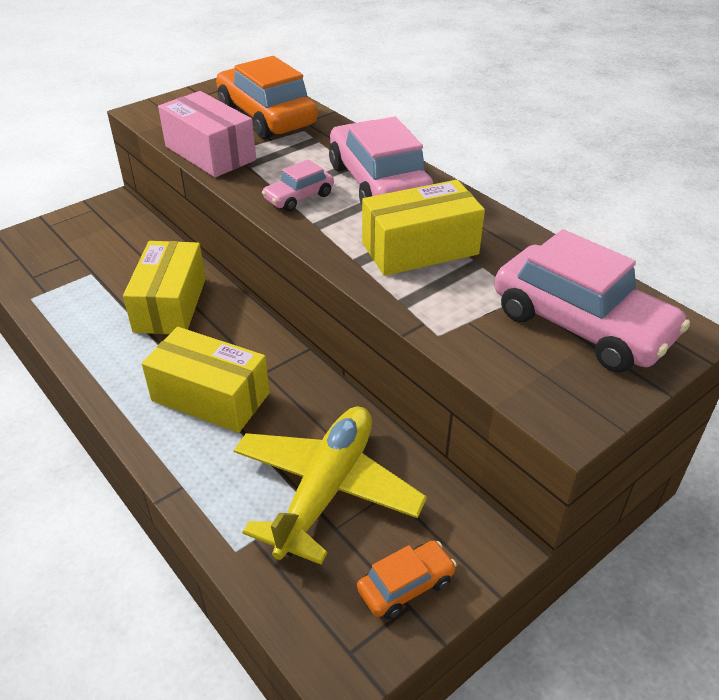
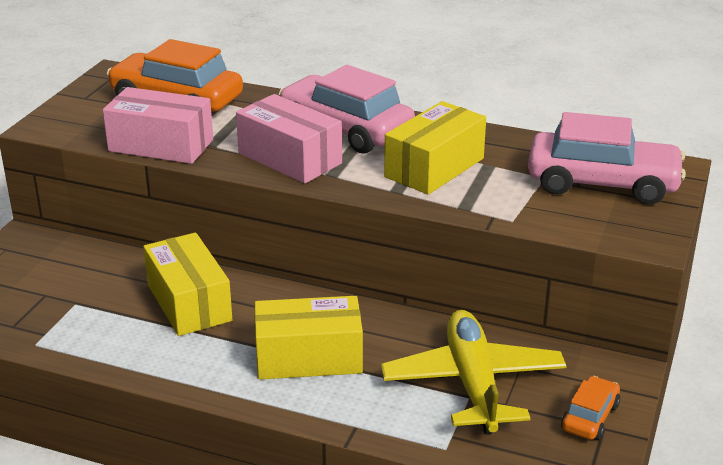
camera: 30 degrees left, 10 degrees down
(299, 197) = (290, 158): pink car -> pink box

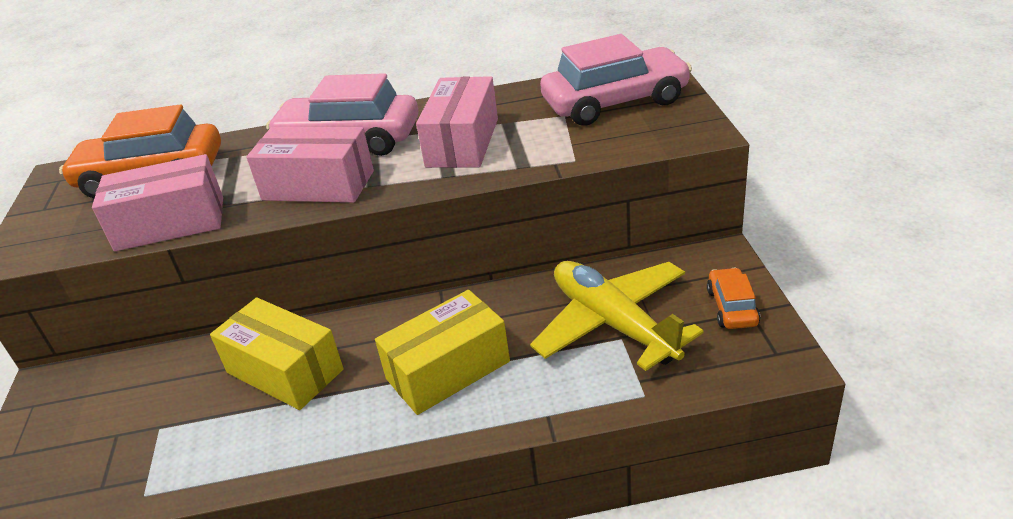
camera: 25 degrees left, 5 degrees up
(434, 168) = (462, 142): yellow box -> pink box

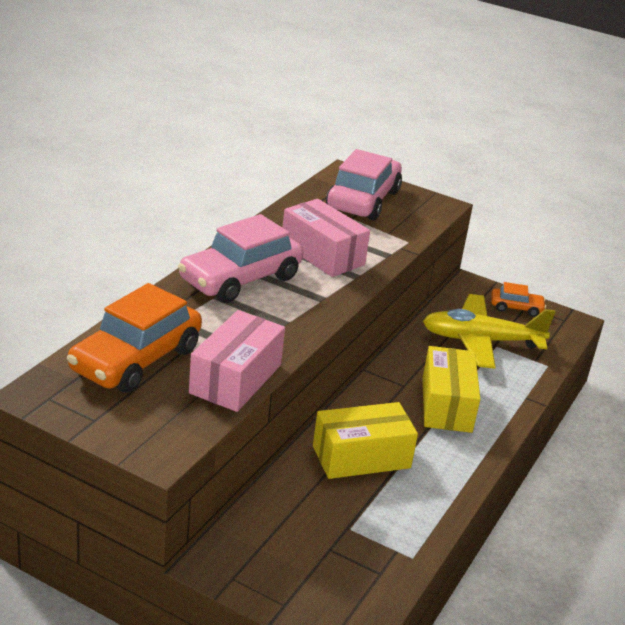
camera: 60 degrees left, 5 degrees down
(318, 185) = (286, 314): pink box -> none
(732, 307) = (516, 308): orange car -> orange car turned 150 degrees clockwise

